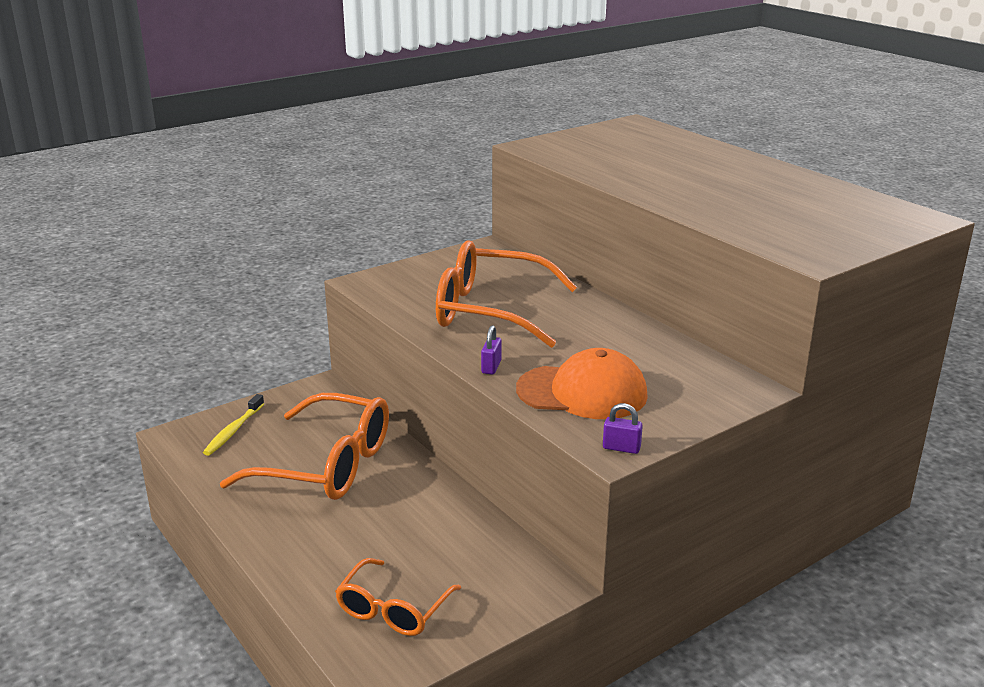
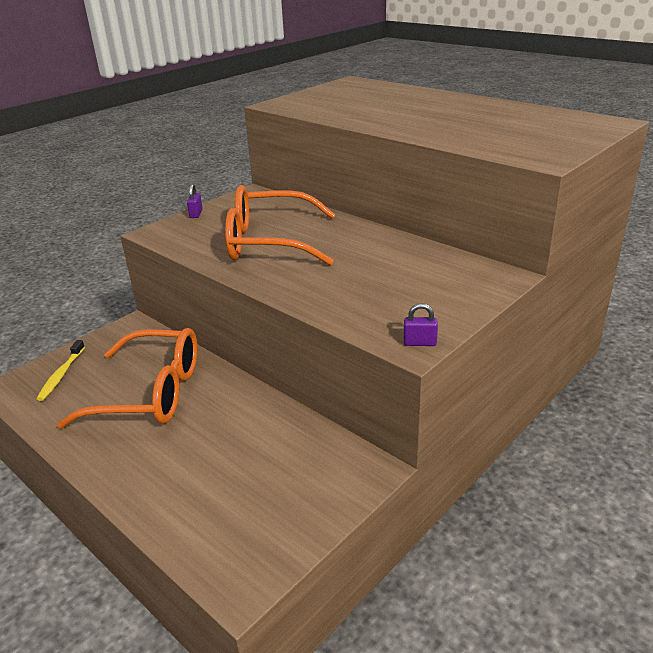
camera: 10 degrees left, 5 degrees up
(393, 610) = (240, 518): orange glasses -> none
(491, 367) = (284, 288): purple padlock -> purple padlock (196, 214)
(582, 392) = (369, 299): orange cap -> none

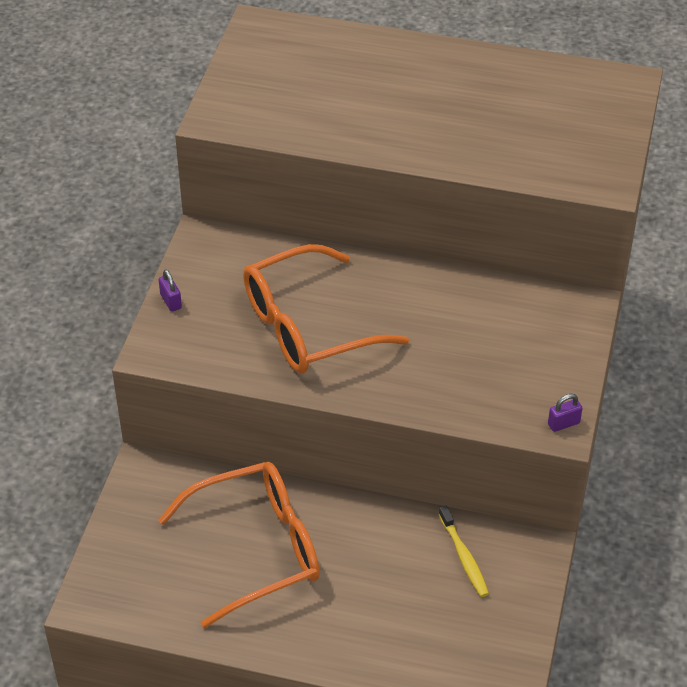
camera: 30 degrees left, 15 degrees up
(61, 375) = (131, 566): yellow toothbrush -> yellow toothbrush (464, 557)

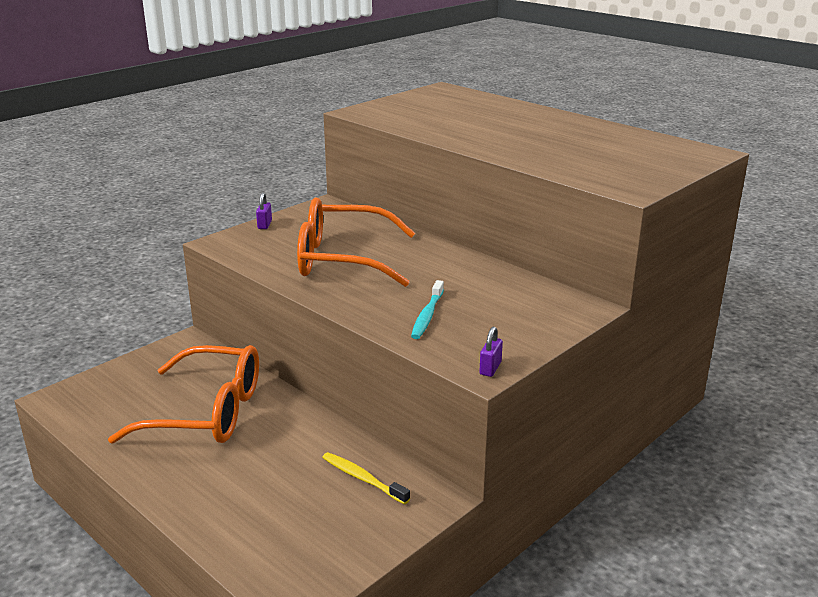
camera: 30 degrees right, 20 degrees down
(458, 378) = (427, 316): none -> turquoise toothbrush
(464, 557) = (362, 479): yellow toothbrush -> yellow toothbrush turned 120 degrees clockwise
(563, 423) = (490, 368): purple padlock -> purple padlock turned 75 degrees counterclockwise

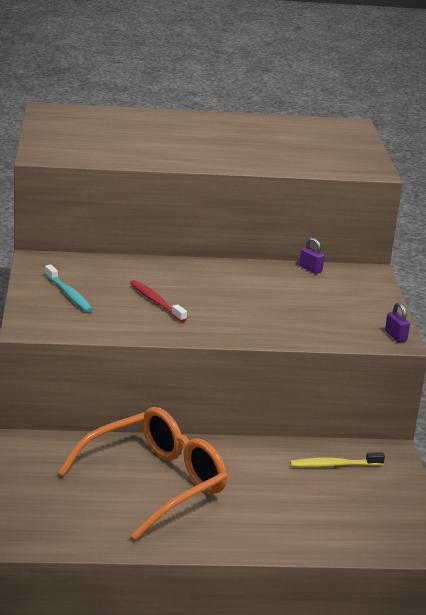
camera: 50 degrees left, 0 degrees up
(264, 225) = (31, 297): purple padlock -> purple padlock (310, 269)
(342, 259) = (156, 302): orange glasses -> red toothbrush
(427, 316) = (297, 319): turquoise toothbrush -> turquoise toothbrush (69, 294)

